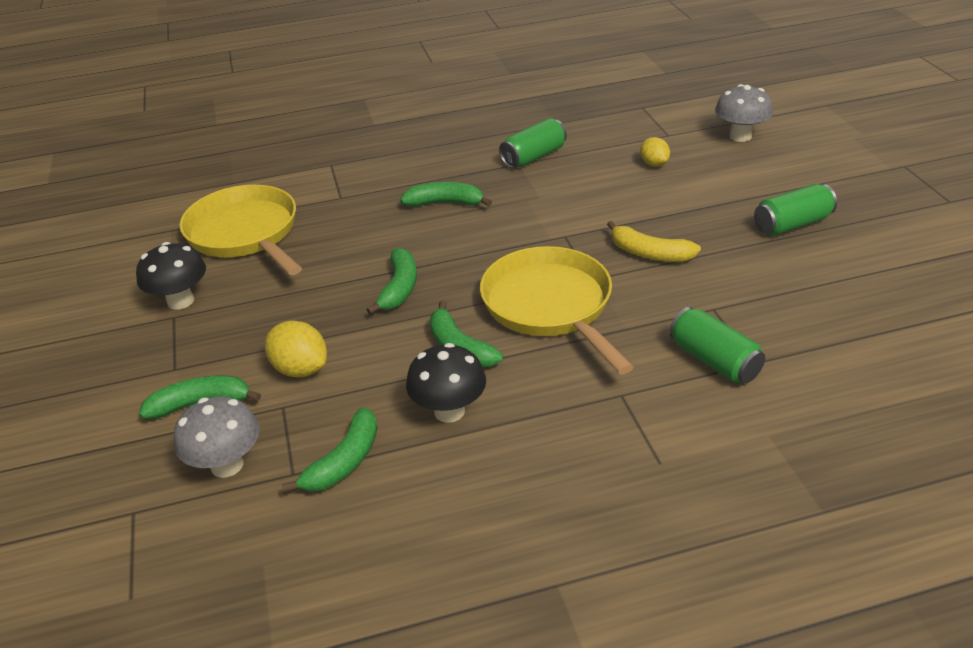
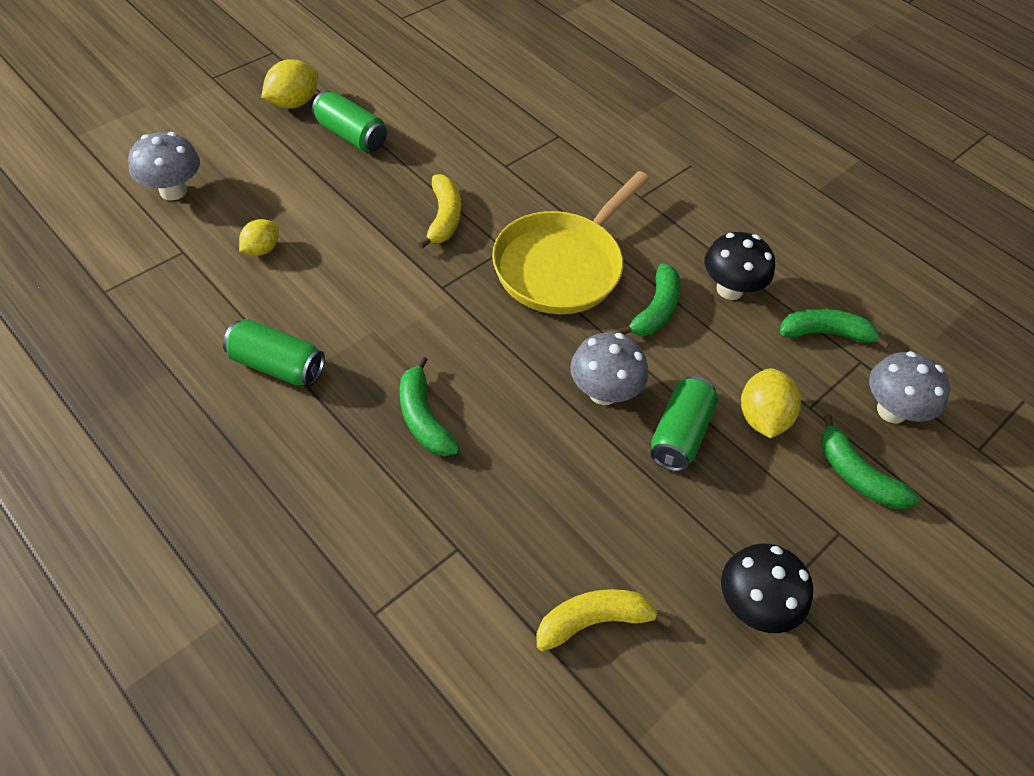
camera: 125 degrees left, 15 degrees up
(246, 234) = (593, 621): yellow pan -> yellow banana
(399, 288) = (603, 392): green banana -> grey mushroom
(714, 360) = (570, 155): green can -> green can (679, 434)
(853, 201) = (293, 103): none -> yellow lemon

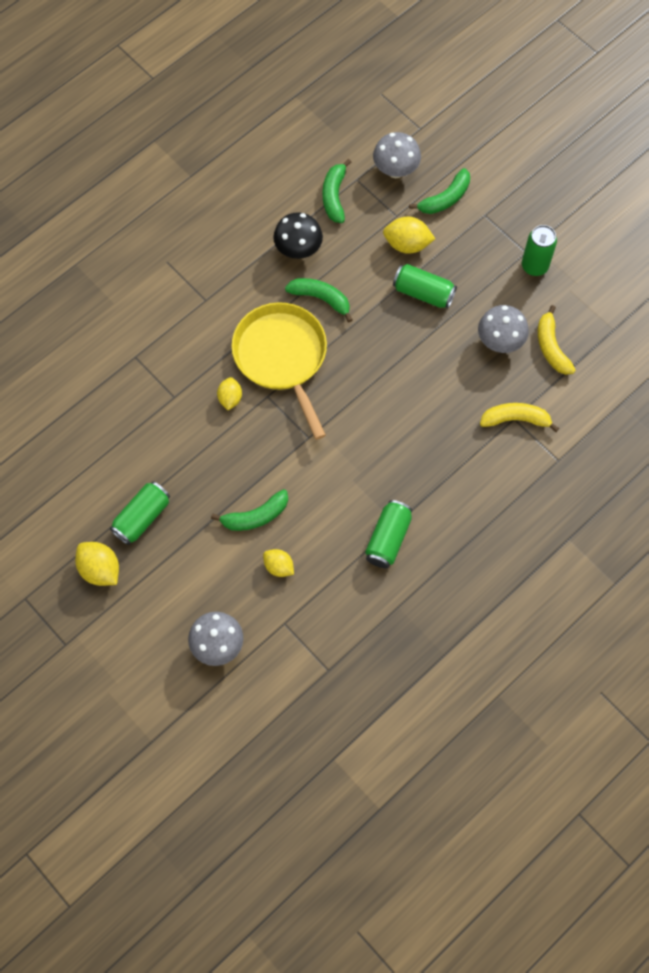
camera: 85 degrees left, 15 degrees up
(423, 418) = (423, 443): green banana -> green banana (255, 516)
(443, 218) = (237, 440): yellow banana -> yellow banana (516, 419)
(502, 214) = (230, 398): none -> yellow lemon
(562, 265) = (282, 357): yellow pan -> yellow pan turned 150 degrees counterclockwise
(603, 392) = (394, 335): grey mushroom -> grey mushroom (500, 341)
(753, 606) = (534, 266): black mushroom -> green can

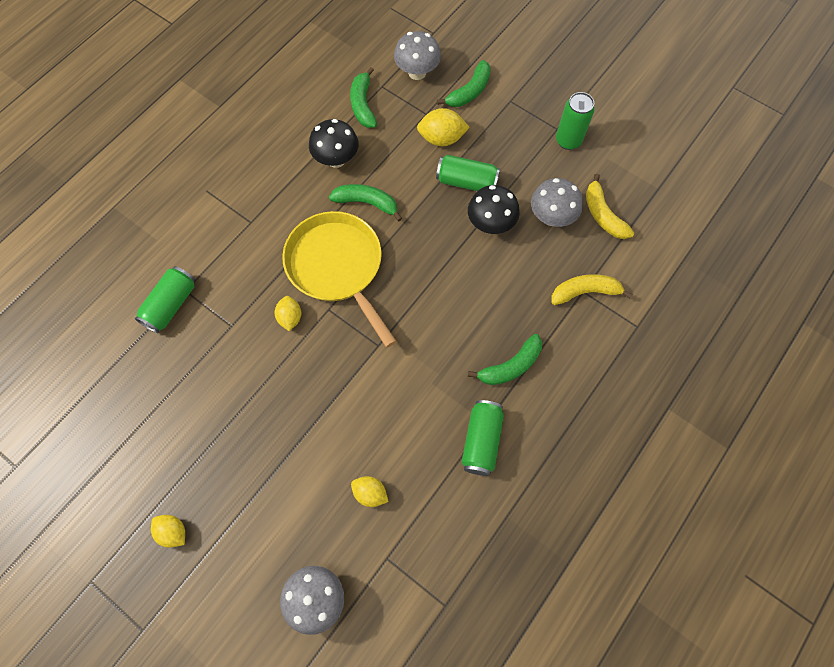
camera: 10 degrees left, 0 degrees up
(100, 569) = (173, 532): yellow lemon -> yellow lemon, size x0.66
(142, 517) = (213, 463): green can -> green can (171, 305)
(255, 516) = (336, 440): green banana -> green banana (510, 366)
(438, 339) = (490, 224): none -> black mushroom

